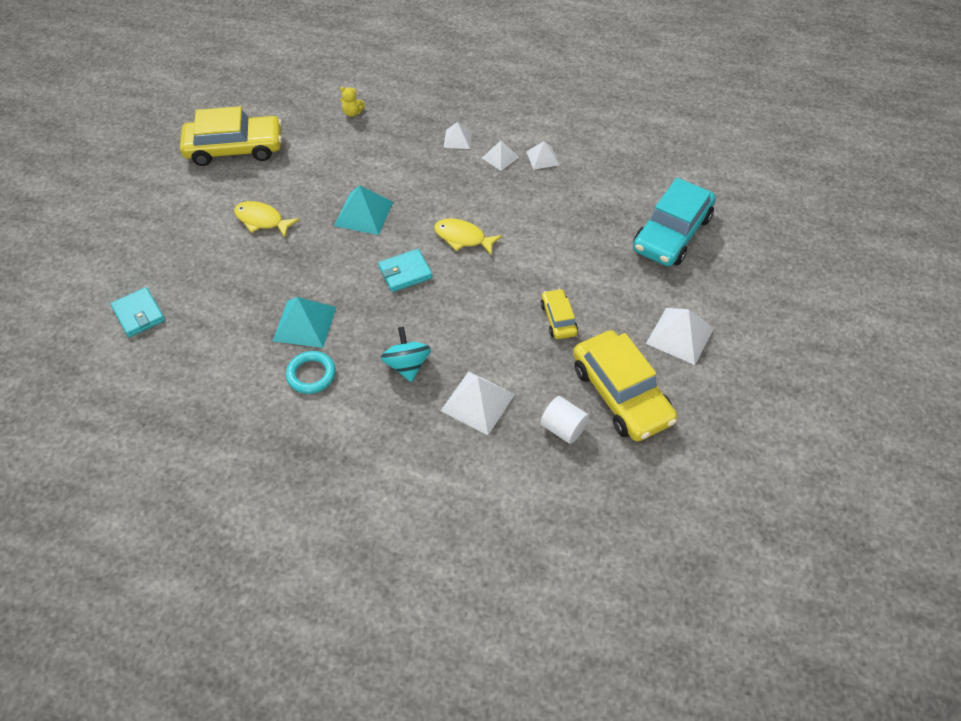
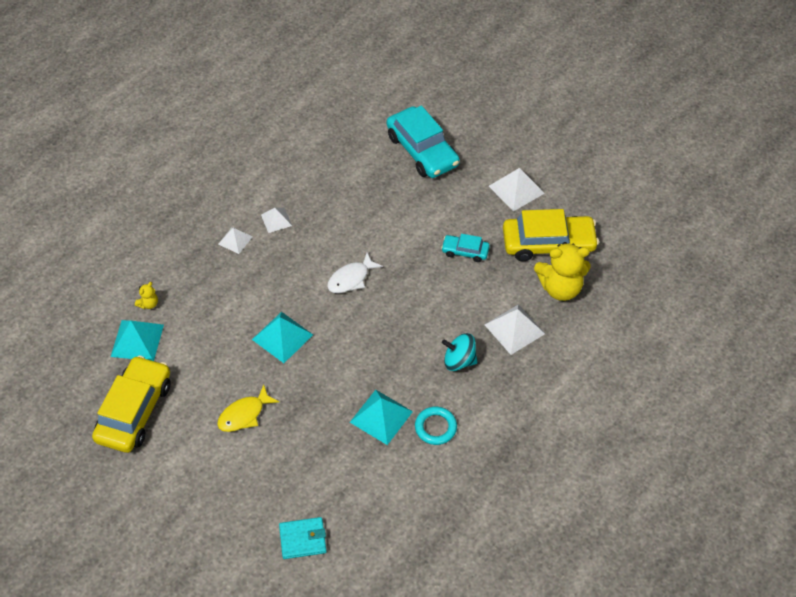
camera: 65 degrees left, 0 degrees up
(310, 121) = (137, 340): none -> turquoise pyramid
(405, 273) = (366, 330): turquoise wallet -> none
(463, 238) = (351, 279): yellow fish -> white fish
(542, 158) = (295, 193): white pyramid -> none
(558, 319) = (465, 251): yellow car -> turquoise car
(563, 428) = (560, 288): white cylinder -> yellow teddy bear

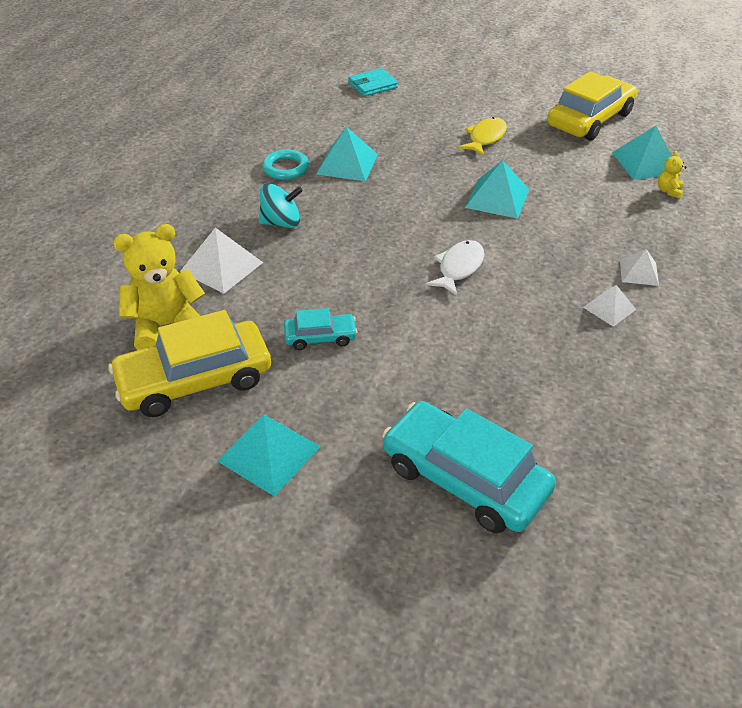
camera: 160 degrees right, 10 degrees down
(134, 411) = (590, 119): yellow car -> yellow car turned 135 degrees counterclockwise
(516, 189) = (269, 453): white pyramid -> turquoise pyramid

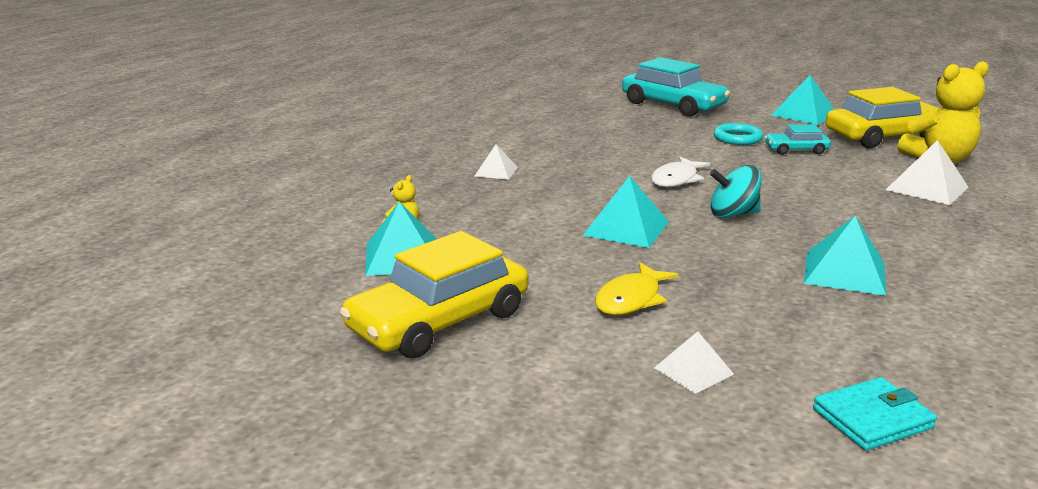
camera: 175 degrees left, 20 degrees down
(281, 223) = (891, 217): turquoise spinning top -> turquoise spinning top (733, 214)
(286, 168) = (935, 270): turquoise ring -> turquoise ring (737, 138)
(609, 308) = (539, 155): white pyramid -> white pyramid (693, 371)

